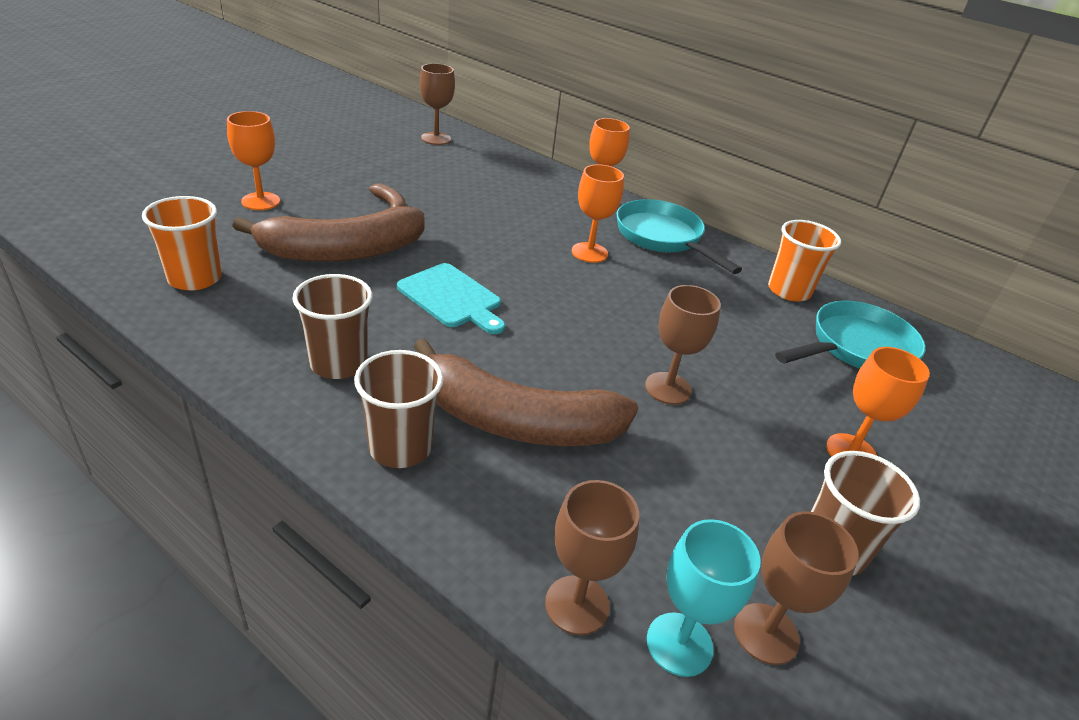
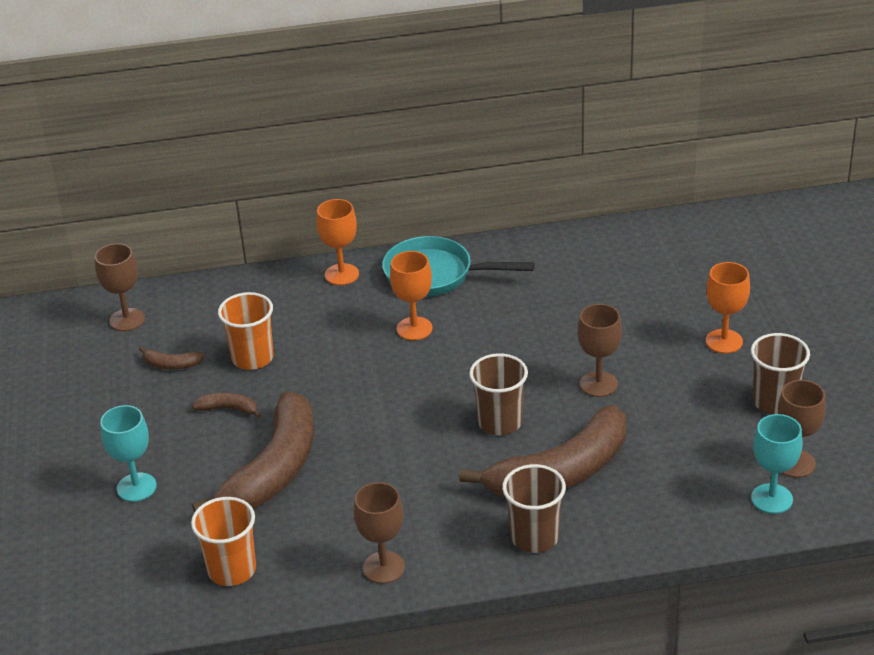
camera: 40 degrees left, 0 degrees up
(261, 201) = (136, 487): orange goblet -> turquoise goblet
(338, 363) = (421, 531): brown cup -> brown cup (500, 422)
(411, 168) = (171, 364): none -> brown banana
(452, 298) = (399, 436): turquoise cutting board -> none
(577, 605) = (716, 523): brown goblet -> brown goblet (383, 567)
(789, 291) = (563, 254): orange cup -> orange cup (252, 358)
(856, 348) = (648, 267): turquoise pan -> none

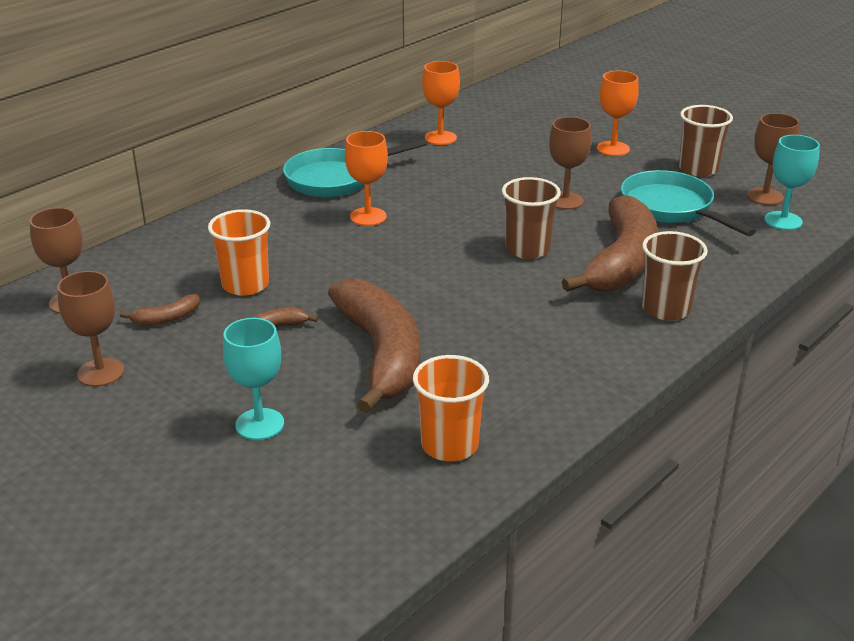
camera: 40 degrees left, 5 degrees down
(341, 274) = (251, 203): orange goblet -> orange goblet (440, 138)
(383, 567) = (581, 381): brown goblet -> brown goblet (100, 372)
(683, 436) = (671, 208): none -> turquoise pan

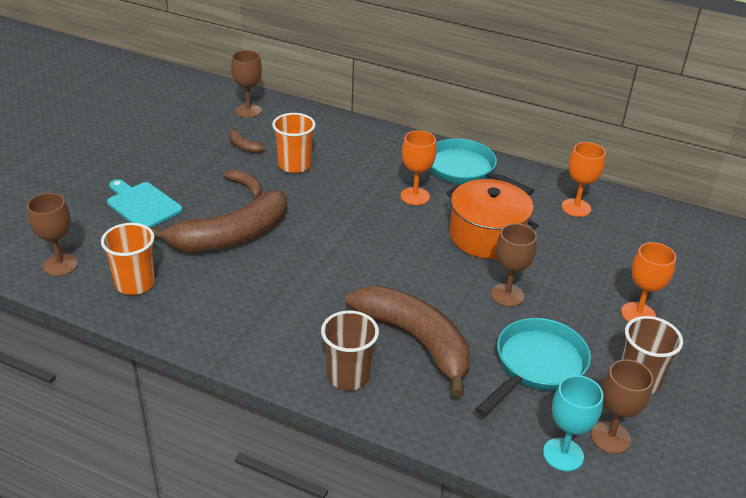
camera: 70 degrees right, 5 degrees up
(100, 372) = (180, 139): brown goblet -> brown goblet (60, 265)
(259, 424) = (142, 205): turquoise goblet -> turquoise cutting board
(464, 191) = (487, 236): none -> orange pot
(527, 249) = (408, 284): brown cup -> none
(621, 262) = (415, 341): brown banana -> brown banana turned 135 degrees counterclockwise

